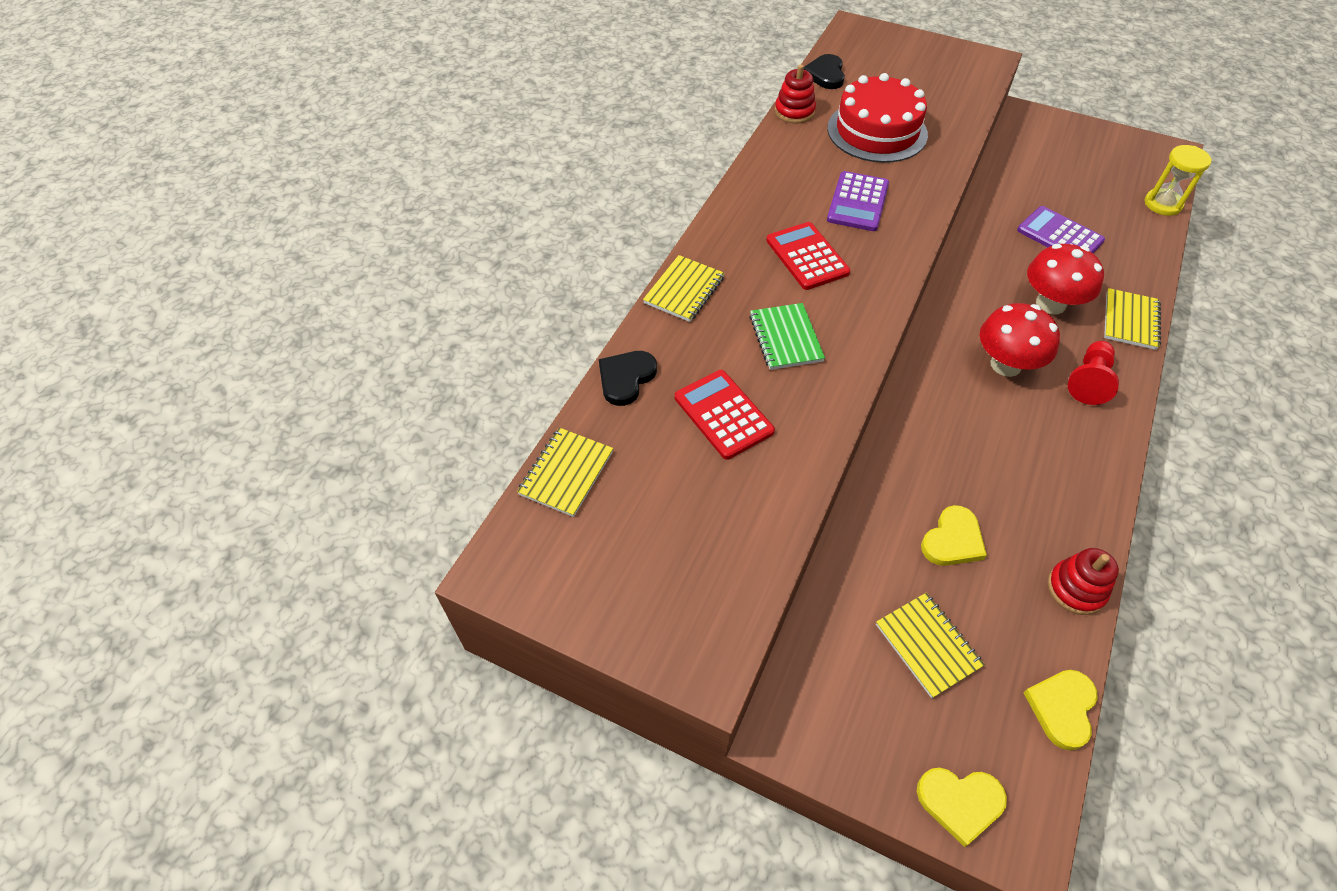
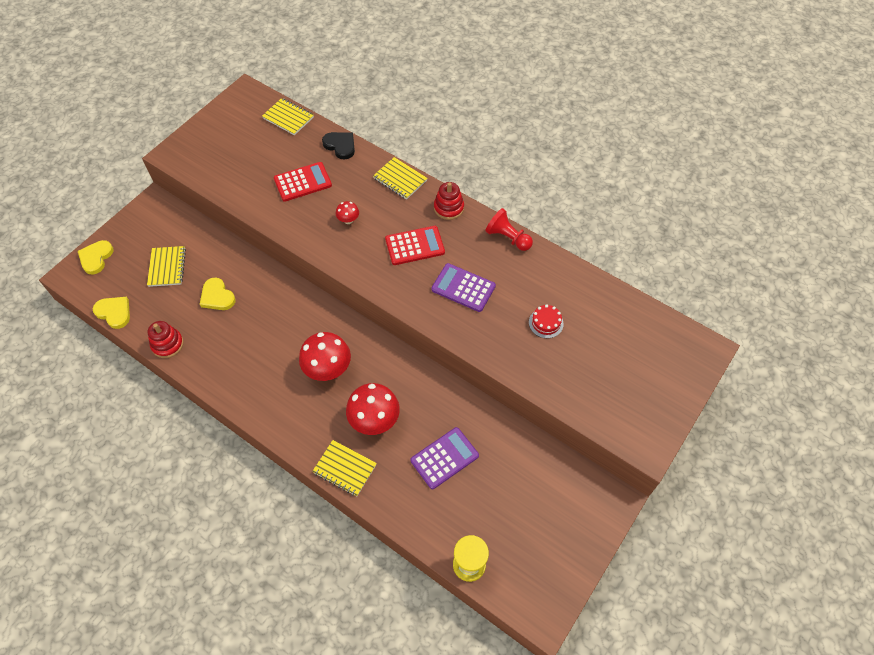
camera: 100 degrees right, 5 degrees up
(785, 338) = (348, 220): green notebook -> red mushroom
(794, 112) = (578, 274): red stacking toy -> red stacking toy (448, 208)
(825, 74) = (629, 307): black heart -> none
(877, 131) = (546, 323): red cake -> red cake, size x0.43
(927, 645) = (167, 267): yellow notebook -> yellow notebook turned 75 degrees counterclockwise
(1088, 381) = (300, 414): red pawn -> red pawn (508, 237)

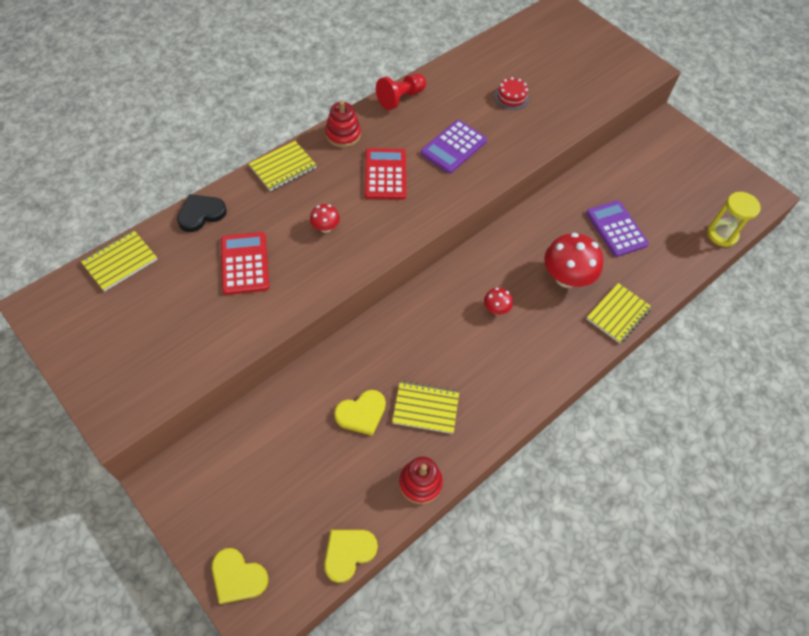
camera: 80 degrees left, 0 degrees up
(167, 267) = (292, 473): yellow notebook -> yellow notebook (425, 408)
(328, 369) = (496, 309): red mushroom -> red mushroom, size x0.49

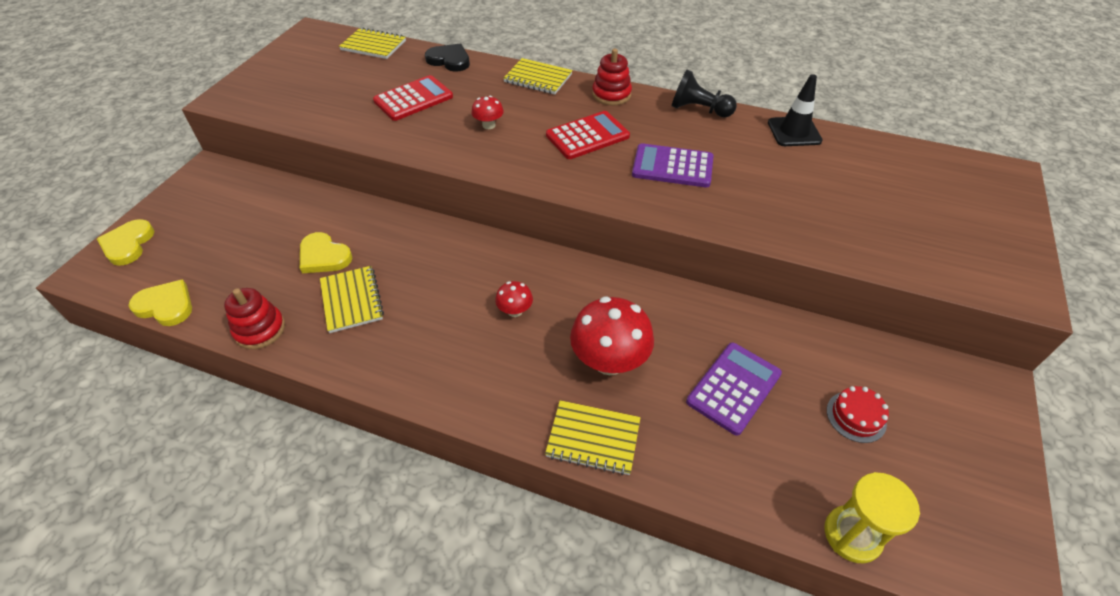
camera: 65 degrees right, 10 degrees down
(400, 98) = (699, 110): red pawn -> black pawn
(460, 67) = (794, 132): none -> black traffic cone
(511, 97) = (798, 183): red cake -> red cake (856, 416)

